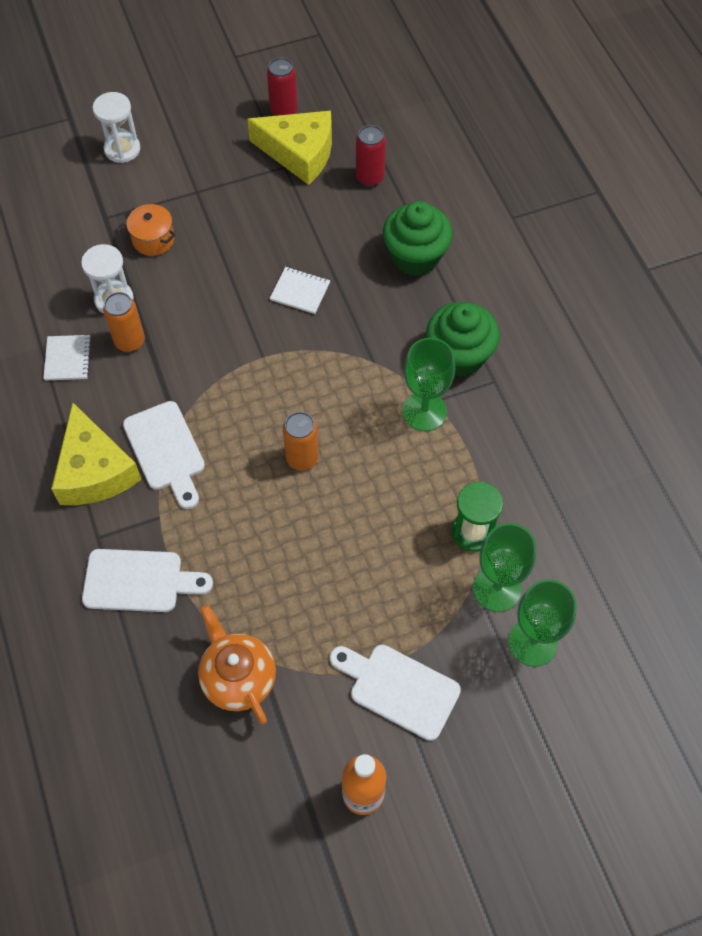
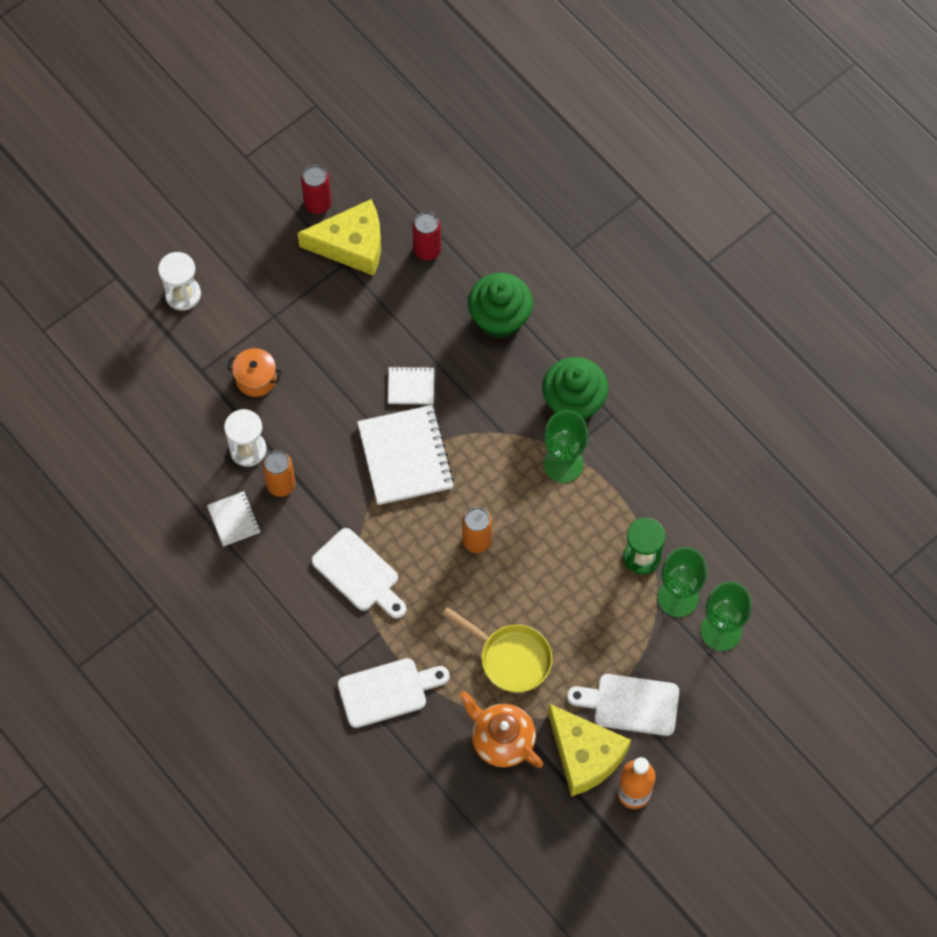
camera: 20 degrees left, 5 degrees up
(94, 470) = (306, 612): yellow cheese -> yellow cheese (585, 755)
(265, 354) = (405, 456): none -> white notebook
(286, 591) = (510, 658): none -> yellow pan

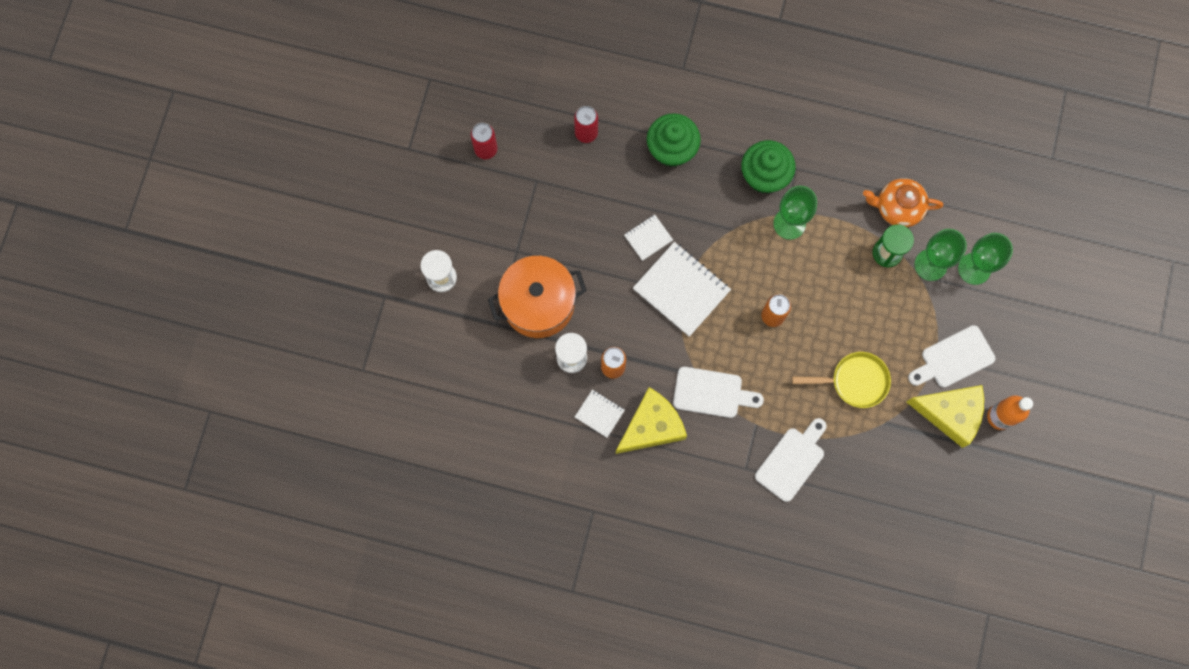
camera: 35 degrees left, 10 degrees up
(256, 378) = (538, 304): orange pot -> orange pot, size x2.10
(351, 245) = (532, 164): yellow cheese -> yellow cheese (651, 426)
(501, 740) = (890, 441): orange teapot -> orange teapot (897, 208)

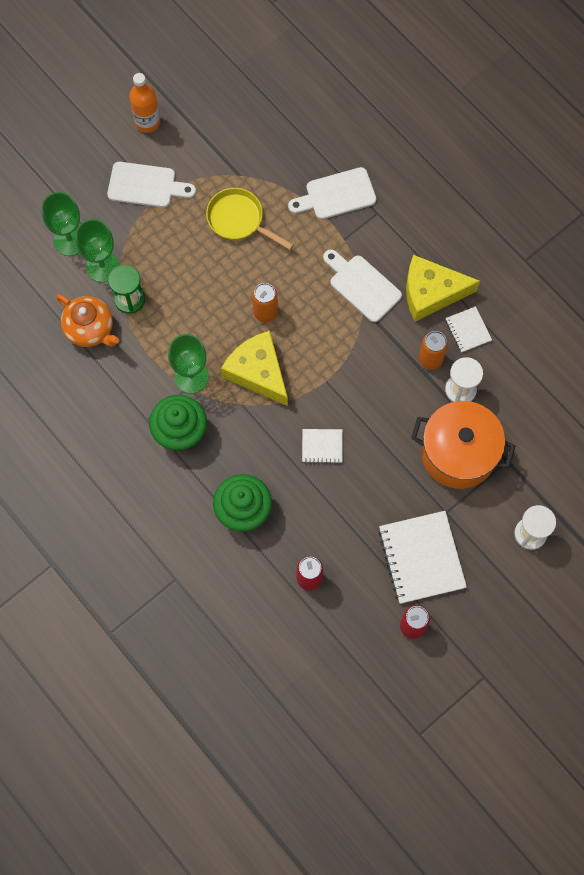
camera: 145 degrees left, 5 degrees down
(681, 290) = (326, 384): white notebook -> white notebook (421, 558)
(950, 413) = (183, 149): yellow cheese -> yellow cheese (258, 372)

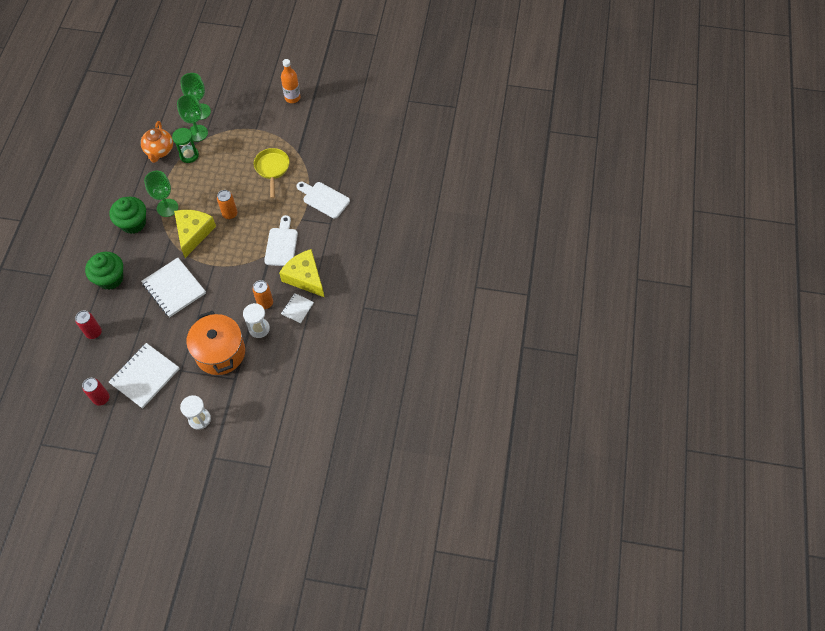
camera: 50 degrees right, 10 degrees down
(146, 186) = (257, 120): white cutting board -> none
(322, 446) = (174, 288): white notebook -> white notebook, size x1.96

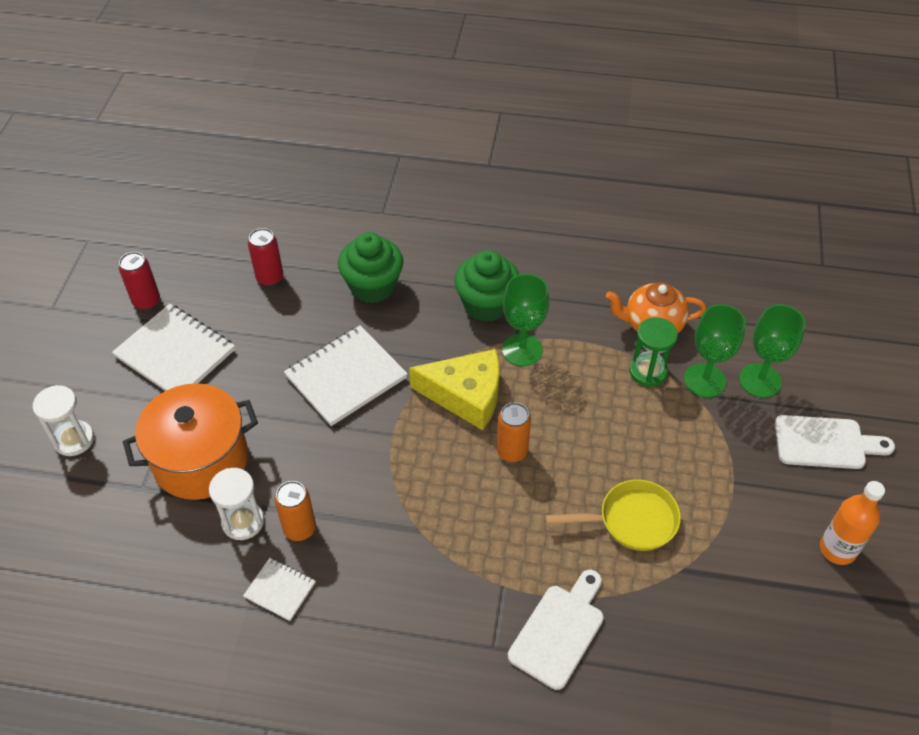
camera: 90 degrees right, 10 degrees down
(281, 244) = (438, 550): white cutting board -> white cutting board (825, 443)
(305, 277) = (354, 600): yellow cheese -> none

